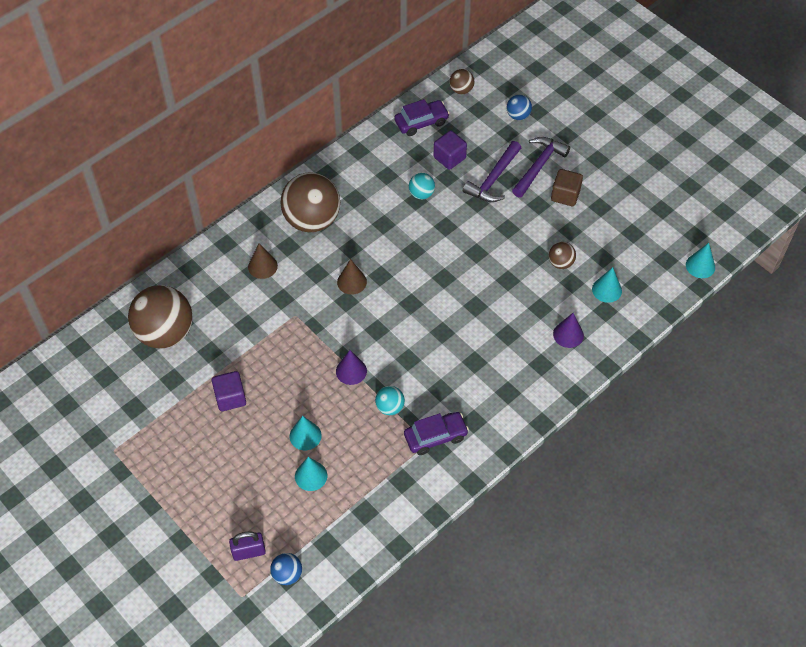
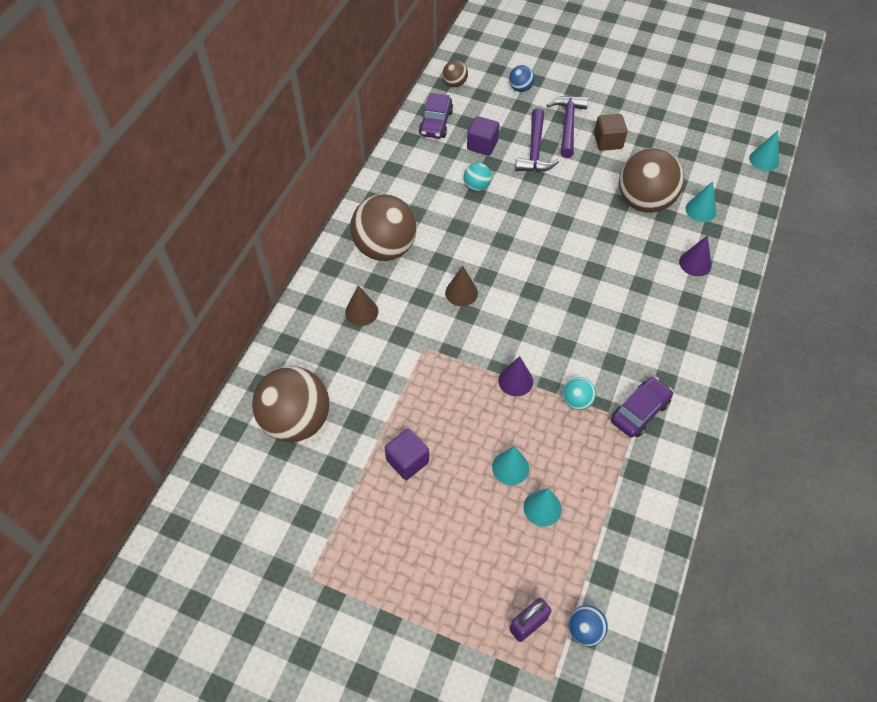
camera: 25 degrees left, 0 degrees up
(421, 122) = (436, 123): purple car -> purple car turned 150 degrees clockwise
(560, 263) = (644, 202): brown ball -> brown ball, size x2.20

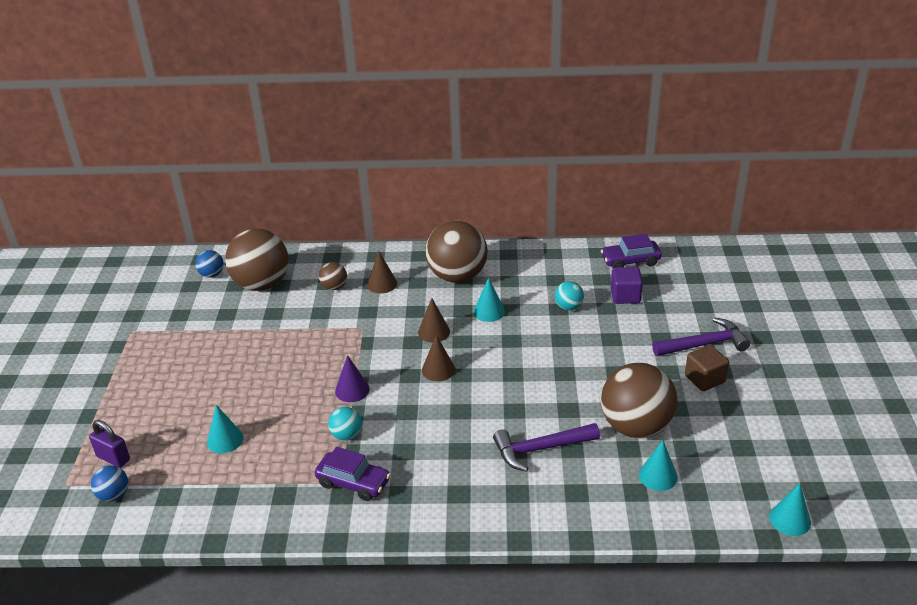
camera: 70 degrees right, 20 degrees down
(407, 461) = (245, 350): purple cube -> none
(455, 83) = (694, 257): brown ball -> brown ball (334, 287)
(510, 467) = (259, 410): turquoise cone -> turquoise cone (489, 311)
(517, 306) = (438, 369): none -> brown cone
(520, 88) = (728, 299): blue ball -> blue ball (212, 274)
(535, 150) = (647, 331): purple hammer -> purple hammer (540, 449)
(695, 263) = (573, 487): purple cone -> none

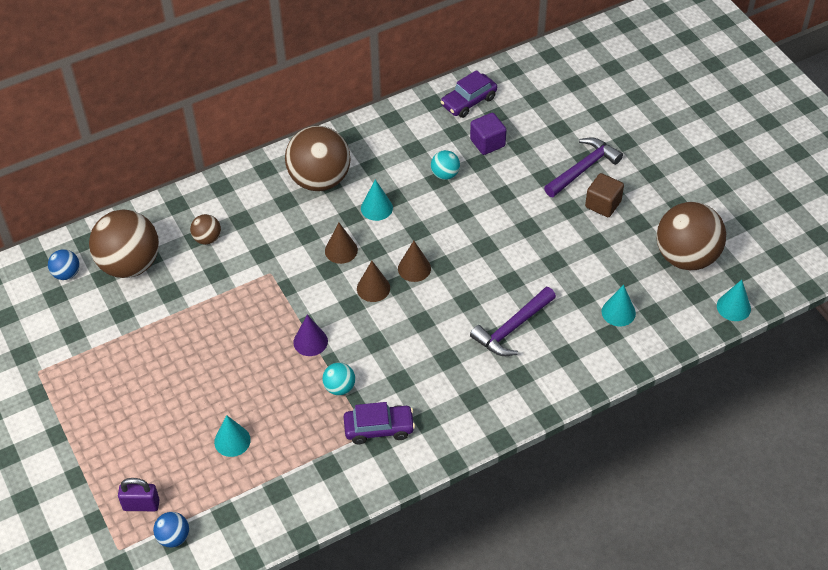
camera: 30 degrees left, 15 degrees up
(382, 284) = (252, 217): brown cone -> brown cone (414, 268)
(636, 427) = (575, 274): brown ball -> brown ball (686, 257)

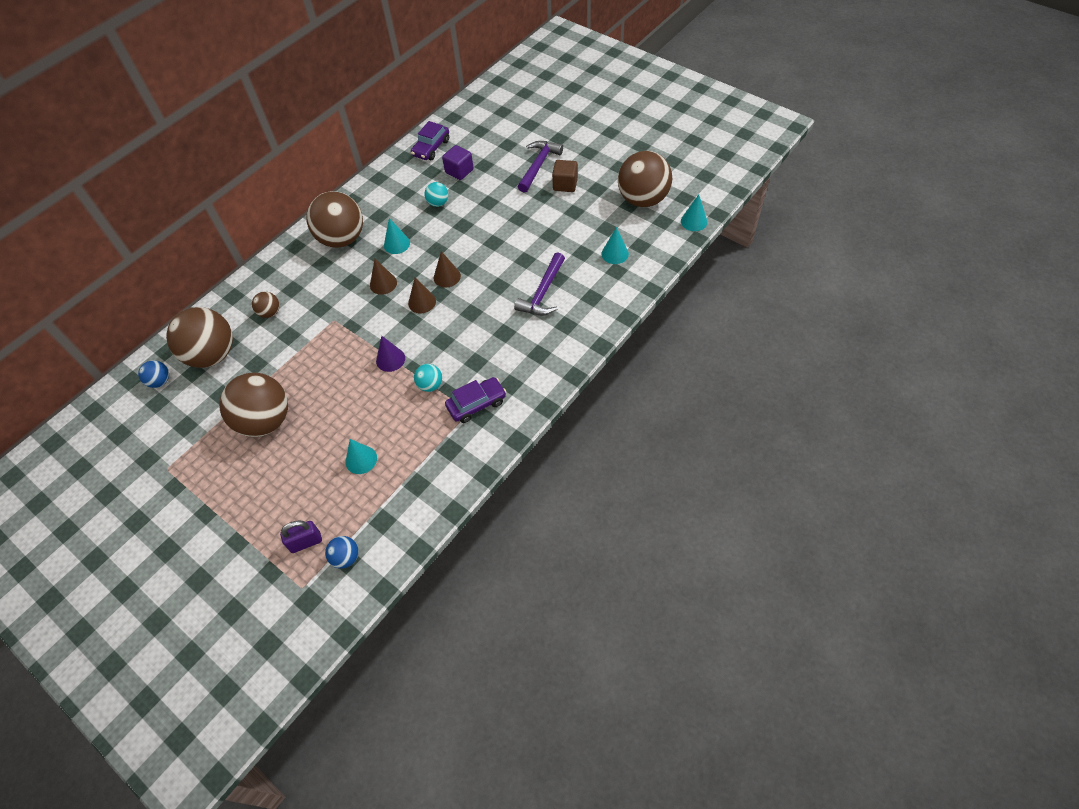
camera: 20 degrees left, 5 degrees up
(154, 359) = (265, 421): none -> brown ball

